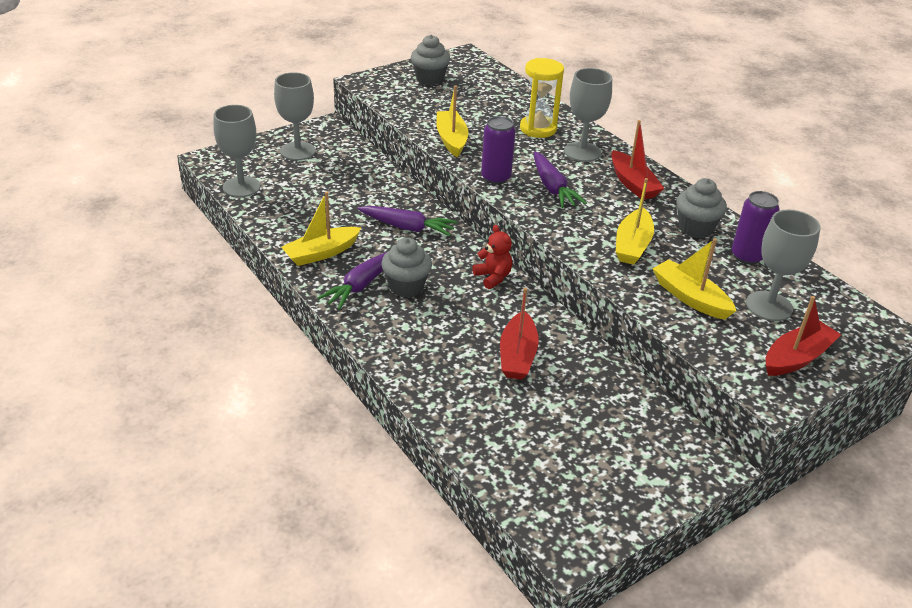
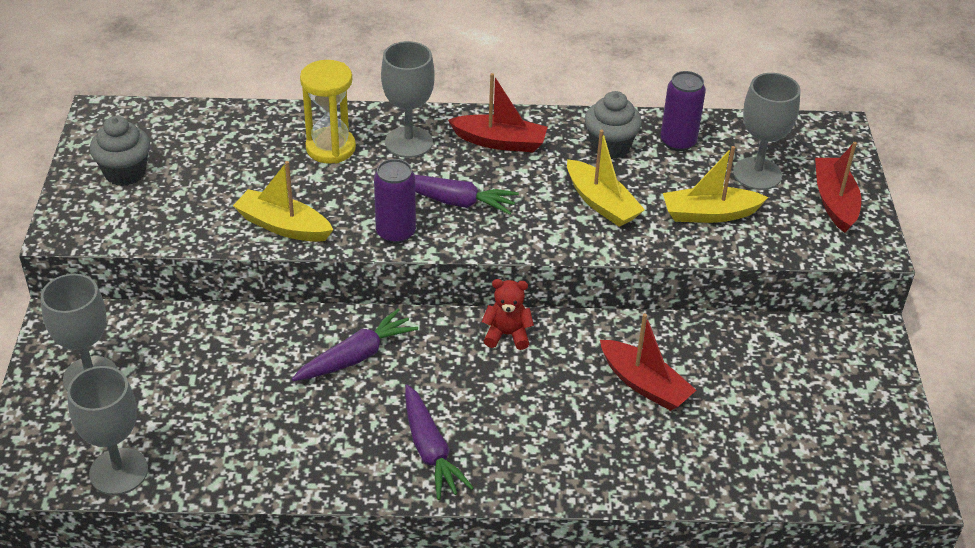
camera: 55 degrees left, 5 degrees up
(321, 253) = (338, 458): yellow boat -> none
(406, 287) = (465, 413): grey cupcake -> none

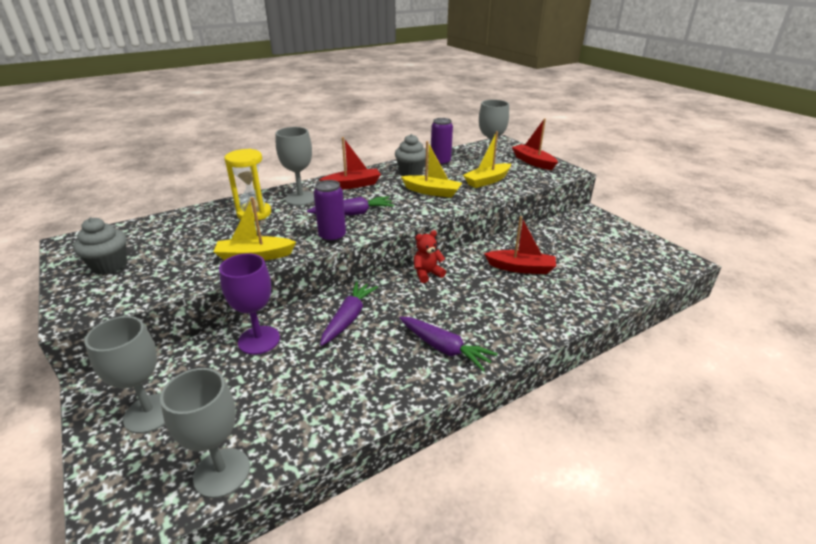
camera: 30 degrees left, 10 degrees down
(240, 339) = (259, 340): none -> purple goblet

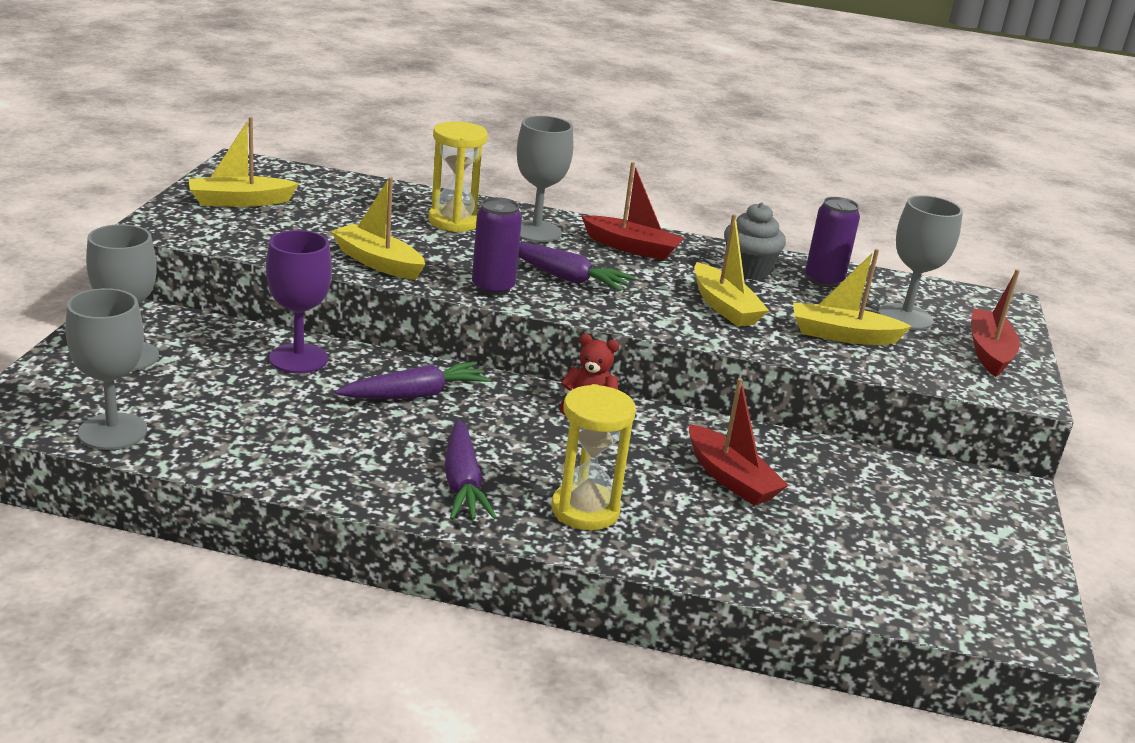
camera: 40 degrees right, 5 degrees down
(109, 266) = (240, 201): grey cupcake -> yellow boat
(506, 322) = (585, 510): none -> yellow hourglass

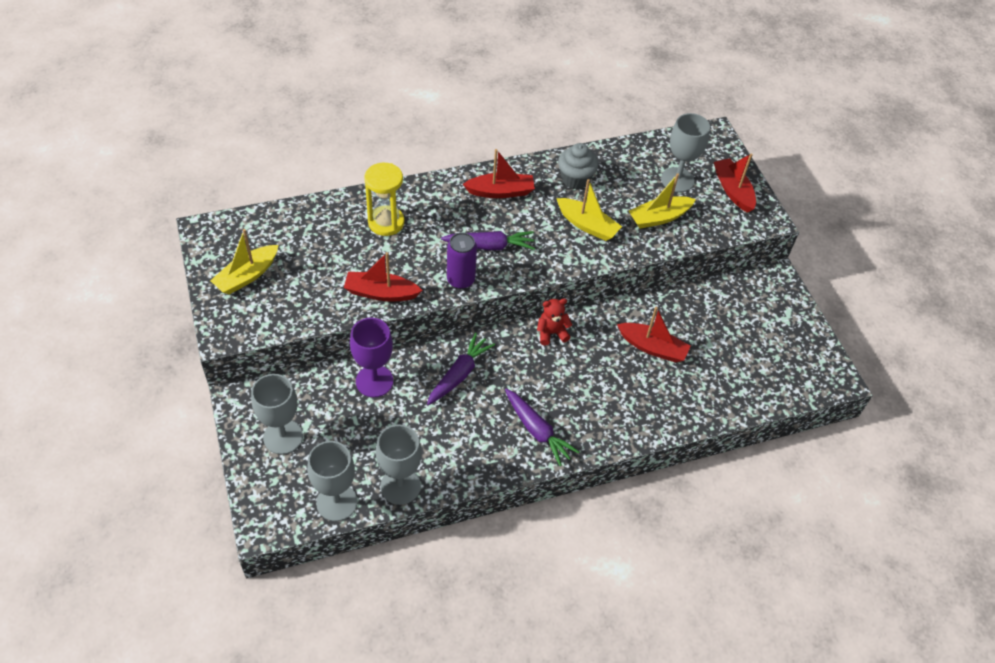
camera: 30 degrees left, 25 degrees up
(377, 262) = (381, 293): yellow boat -> red boat
(536, 231) = (438, 206): grey goblet -> grey goblet (400, 486)
(585, 510) = (606, 415): yellow hourglass -> none
(823, 280) = (617, 166): purple can -> none

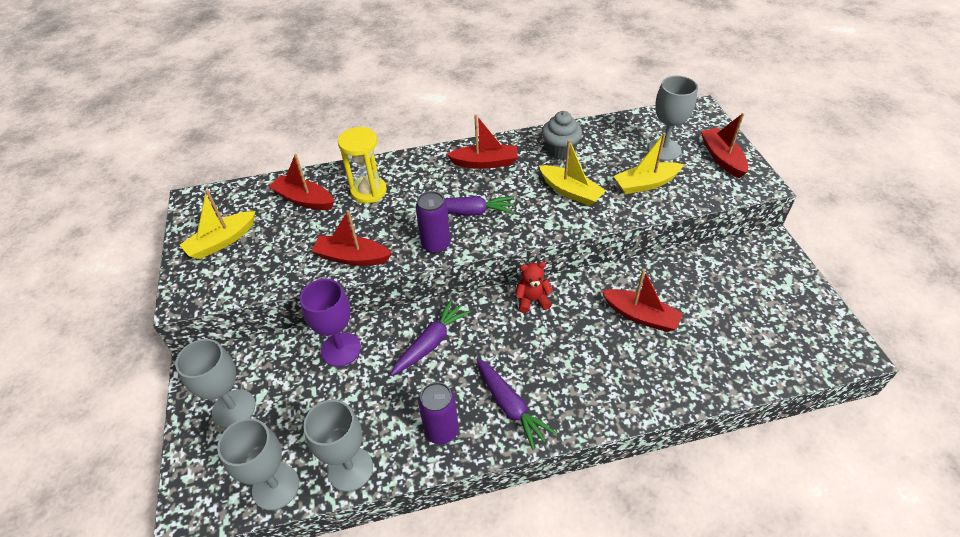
camera: 10 degrees right, 5 degrees down
(321, 231) = (304, 199): none -> red boat
(478, 452) = (441, 430): none -> purple can

